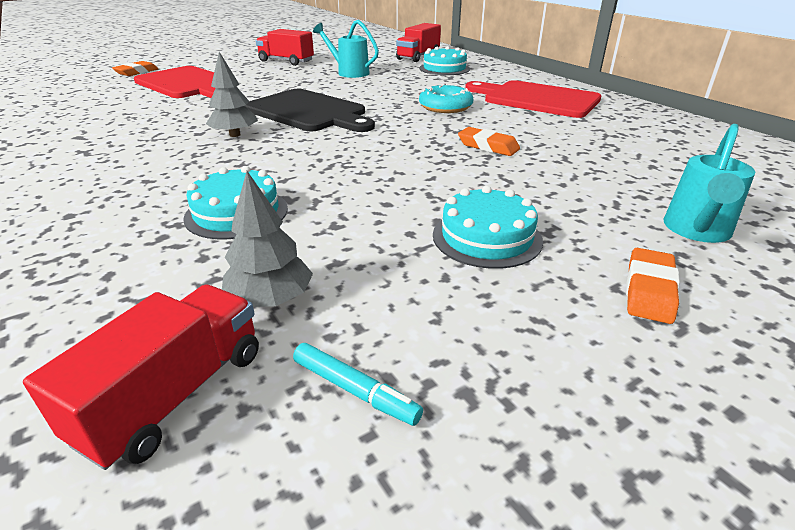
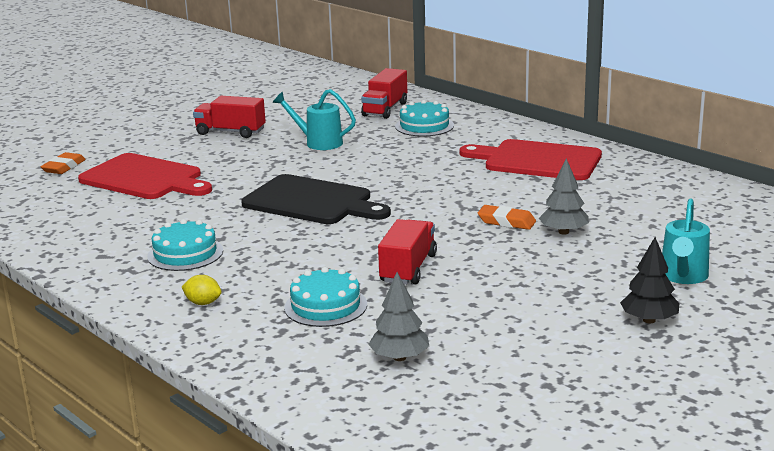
camera: 10 degrees left, 10 degrees down
(113, 193) = (203, 303): none -> yellow lemon
(175, 395) = (380, 408): red truck -> red truck (408, 268)
(235, 135) = (258, 236): grey tree -> grey tree (563, 232)
(354, 390) = (483, 392): turquoise marker -> none
(445, 107) = (448, 180): turquoise donut -> none
(487, 237) = (531, 300): turquoise cake -> turquoise cake (185, 253)
(649, 290) = (649, 320): orange eraser -> black tree

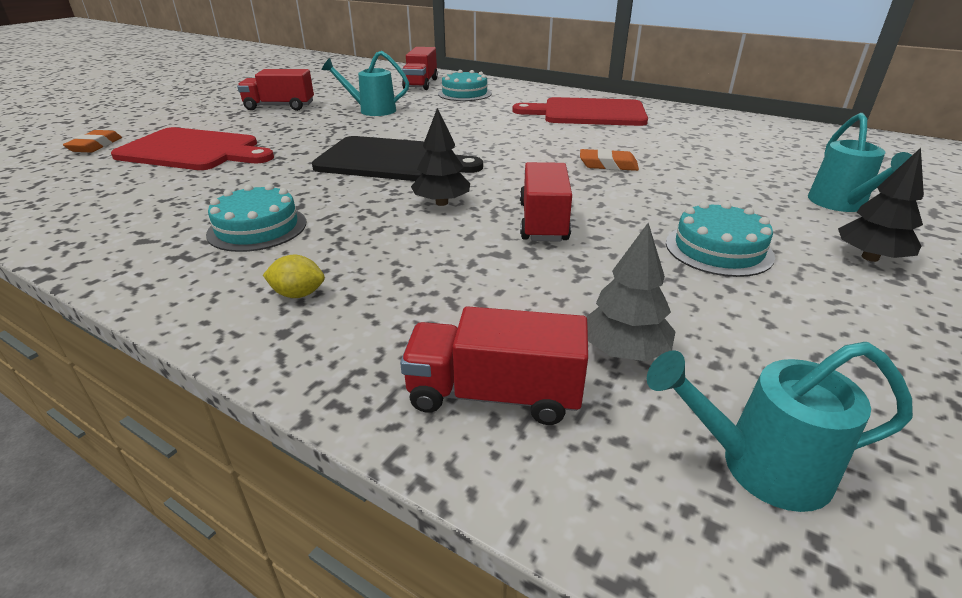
camera: 15 degrees left, 10 degrees up
(302, 370) = (494, 394): none -> red truck
(325, 306) = (471, 280): turquoise cake -> turquoise cake (718, 249)
(335, 245) = (441, 203): none -> black tree
(430, 417) = (759, 466): none -> turquoise watering can
(563, 232) = (673, 170): grey tree -> none

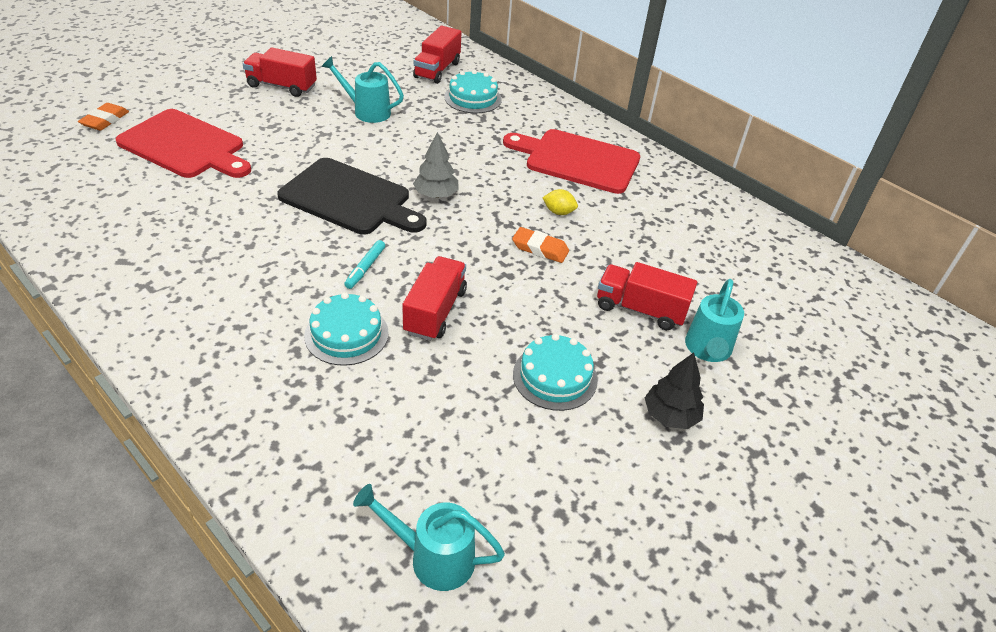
camera: 10 degrees right, 10 degrees up
(257, 228) = (209, 266): turquoise cake -> turquoise cake (346, 334)
(298, 294) = (216, 347): yellow lemon -> yellow lemon (558, 212)
(441, 203) = (365, 268): black tree -> turquoise marker
(494, 394) = (306, 466): red truck -> red truck (640, 309)
(624, 351) = (411, 454): grey tree -> grey tree (436, 195)

